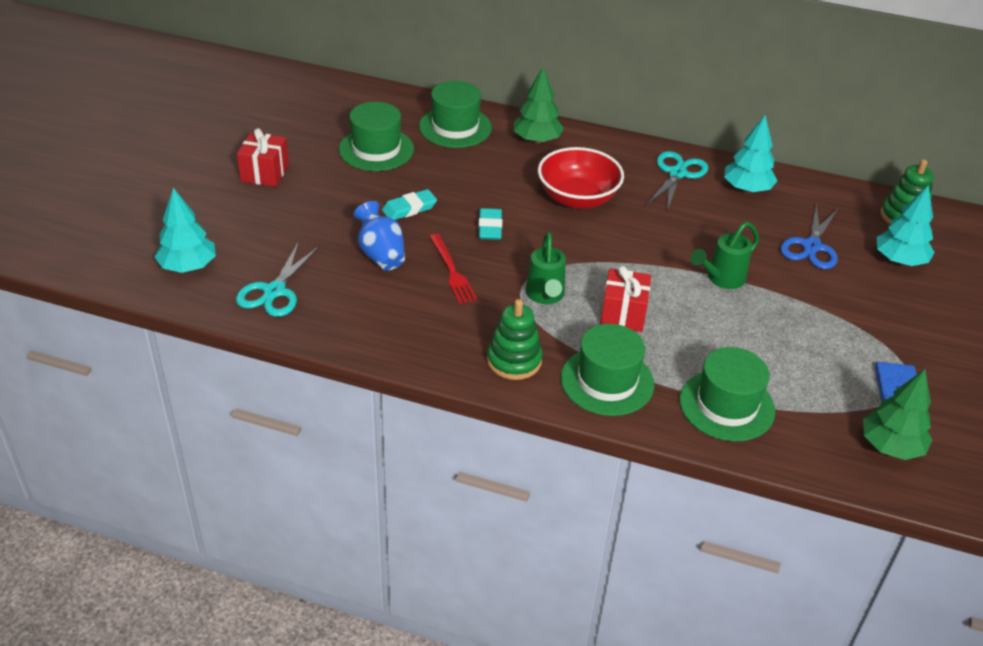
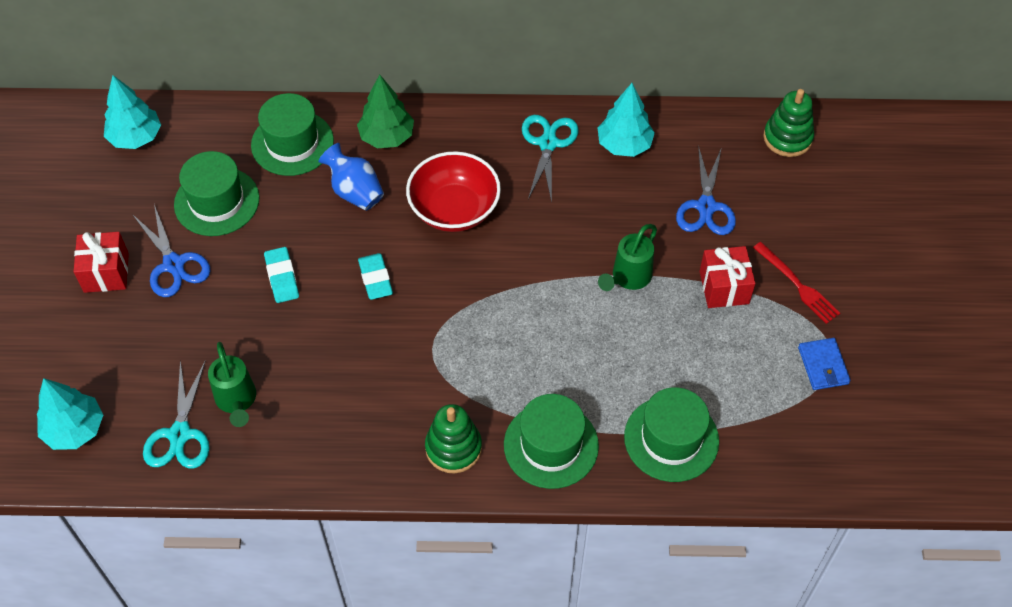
camera: 15 degrees left, 15 degrees up
(322, 180) = (174, 264): none -> blue scissors
(381, 254) = (273, 350): blue vase -> blue vase (355, 191)
(409, 209) = (282, 277): turquoise eraser -> turquoise eraser turned 60 degrees counterclockwise
(452, 271) = (355, 351): red fork -> red fork (798, 285)
(545, 296) = (460, 355): green watering can -> green watering can (237, 401)
(623, 314) = (543, 354): red gift -> red gift (724, 287)
(890, 446) = (831, 439): green tree -> none
(899, 260) = (795, 200): turquoise tree -> turquoise tree (136, 137)

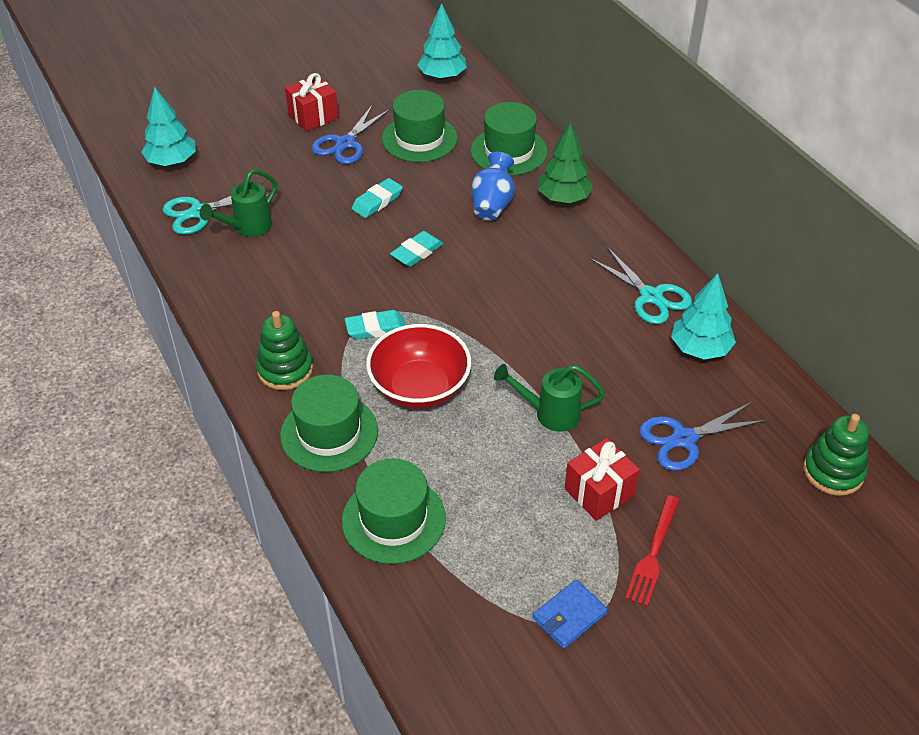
camera: 60 degrees right, 10 degrees down
(450, 355) = (376, 328): none -> turquoise eraser
(454, 209) = (525, 268): red bowl -> red bowl (419, 387)
(548, 143) = (651, 296): turquoise scissors -> turquoise scissors turned 75 degrees clockwise

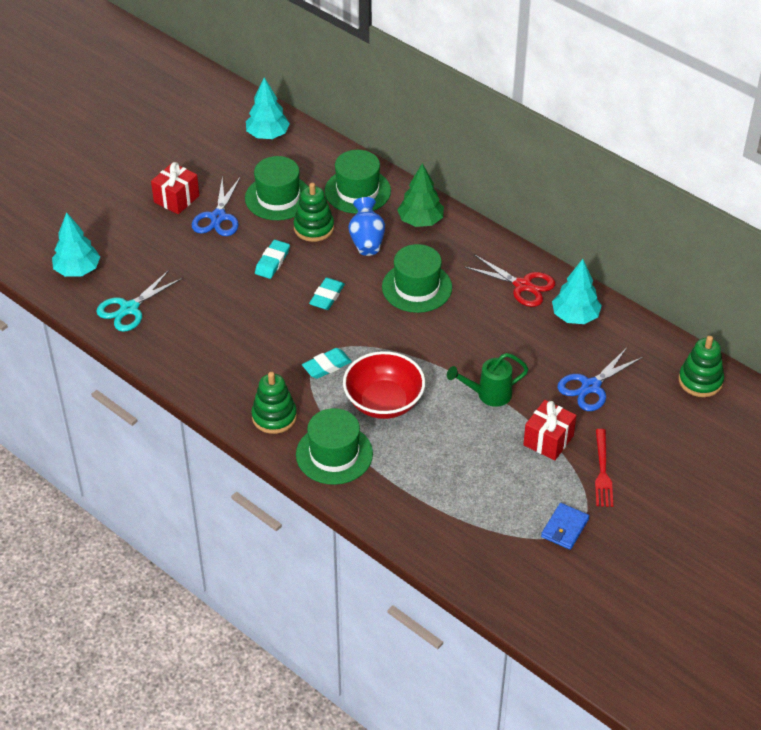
camera: 20 degrees left, 0 degrees up
(247, 228) = (177, 312): green watering can -> none
(393, 519) = (414, 501): green hat -> green hat (417, 287)
(441, 177) = (314, 228): none -> green stacking toy
(651, 296) = (523, 285): turquoise scissors -> red scissors

